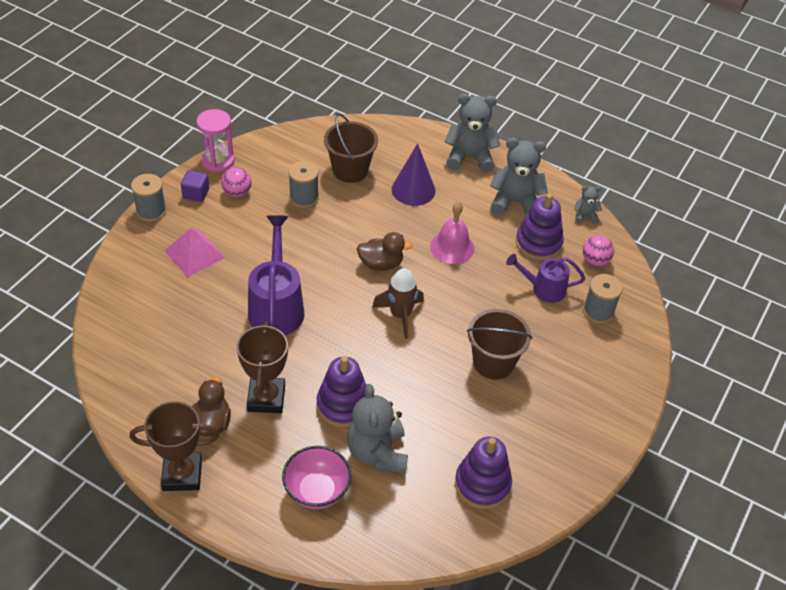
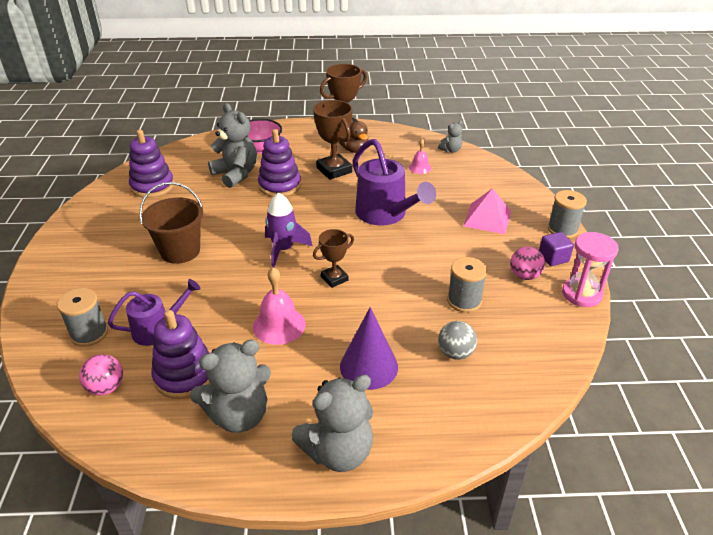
camera: 150 degrees right, 10 degrees down
(175, 350) = (420, 167): none -> pink bell
(350, 170) = (455, 353): brown bucket -> grey ball
(381, 264) = (334, 278): brown duck -> brown trophy
(400, 315) = (283, 249): brown rocket -> purple rocket
(585, 216) = (136, 444): grey teddy bear -> grey teddy bear (451, 150)

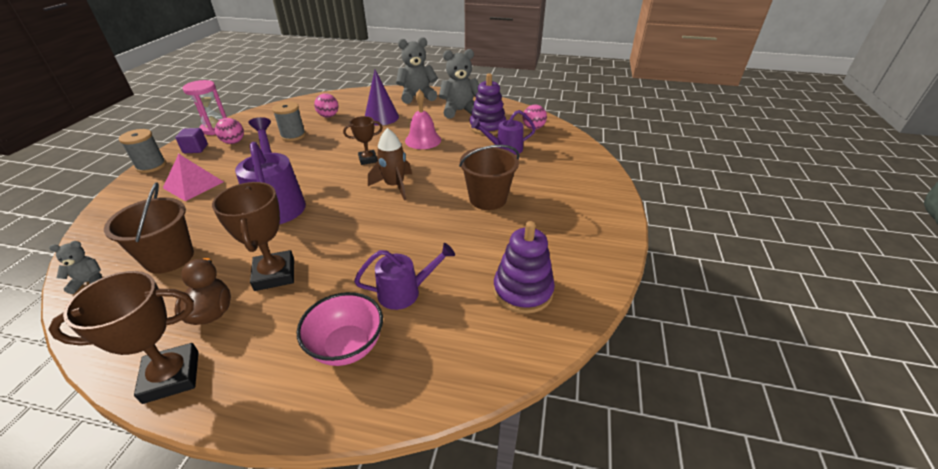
camera: 165 degrees left, 0 degrees up
(89, 333) = (552, 152): grey spool -> none
(236, 174) = (405, 292): grey teddy bear -> purple watering can
(280, 186) = (359, 260): purple stacking toy -> none
(283, 249) = (394, 186): purple rocket -> brown rocket
(420, 167) = (169, 258): pink bell -> brown bucket
(455, 353) = (328, 116): grey ball -> pink ball

